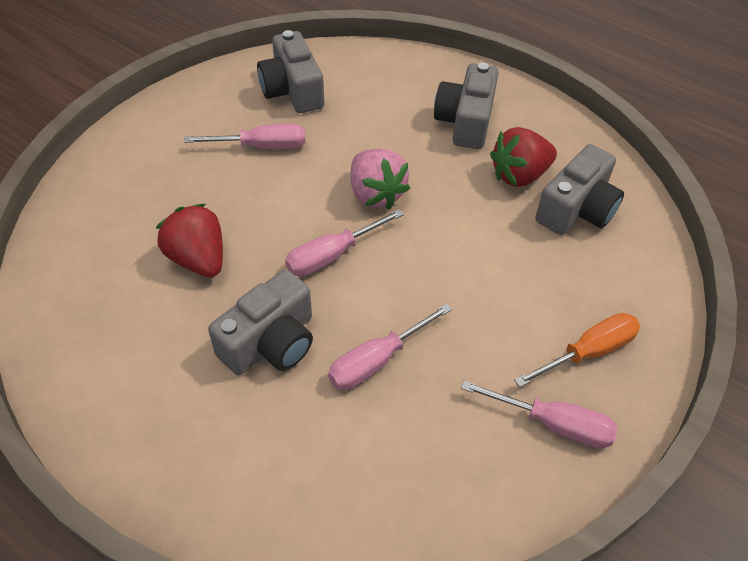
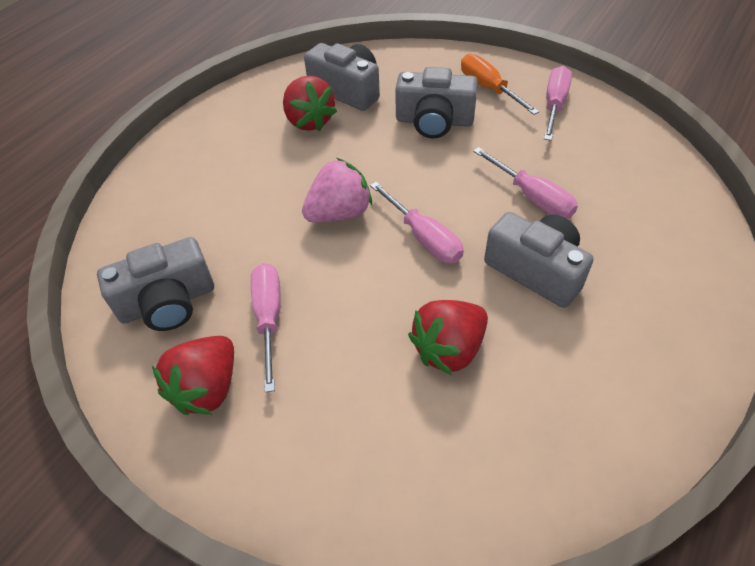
camera: 90 degrees left, 0 degrees up
(207, 115) = (207, 388): none -> red strawberry
(465, 121) = (235, 155): grey camera -> grey camera (434, 121)

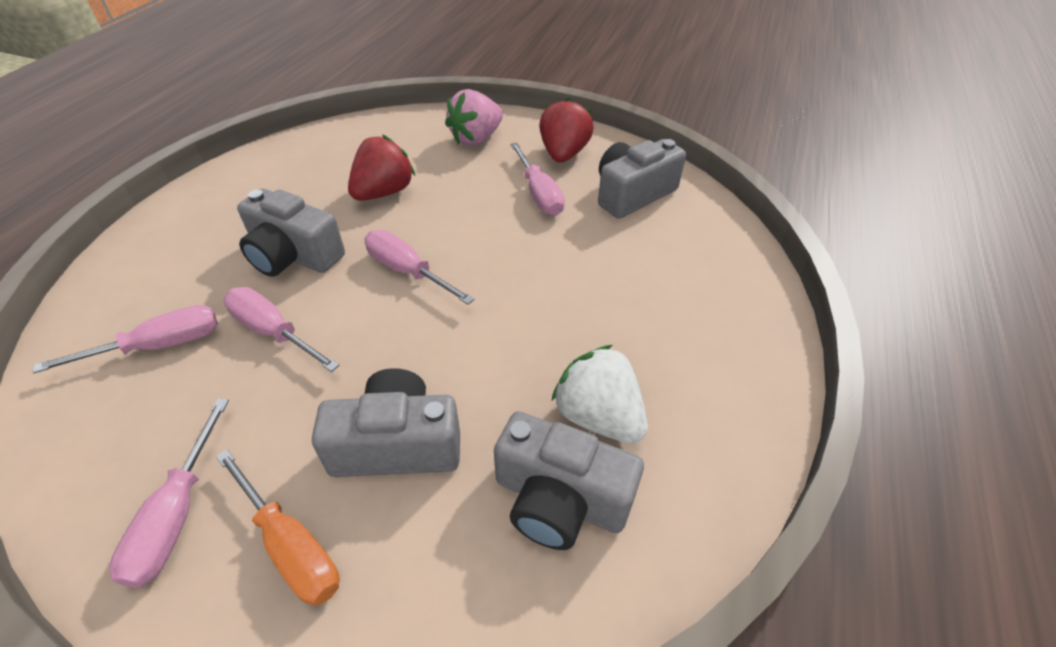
camera: 165 degrees right, 5 degrees down
(309, 121) = (598, 416): red strawberry -> white strawberry
(339, 213) = (506, 285): pink strawberry -> pink strawberry (476, 139)
(621, 197) = (158, 346): none -> pink screwdriver

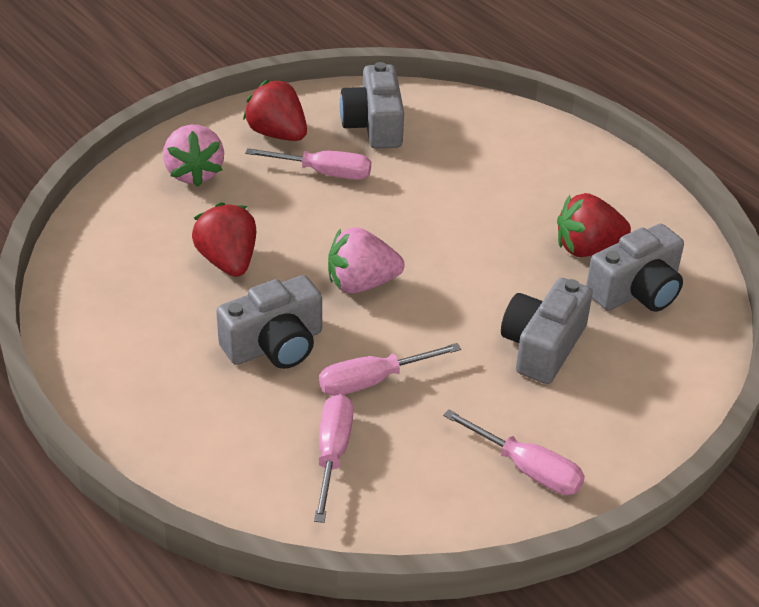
camera: 60 degrees left, 5 degrees down
(290, 545) = (590, 418): orange screwdriver -> none
(408, 271) = (361, 283): pink screwdriver -> pink strawberry
(598, 416) = (587, 248): white strawberry -> red strawberry

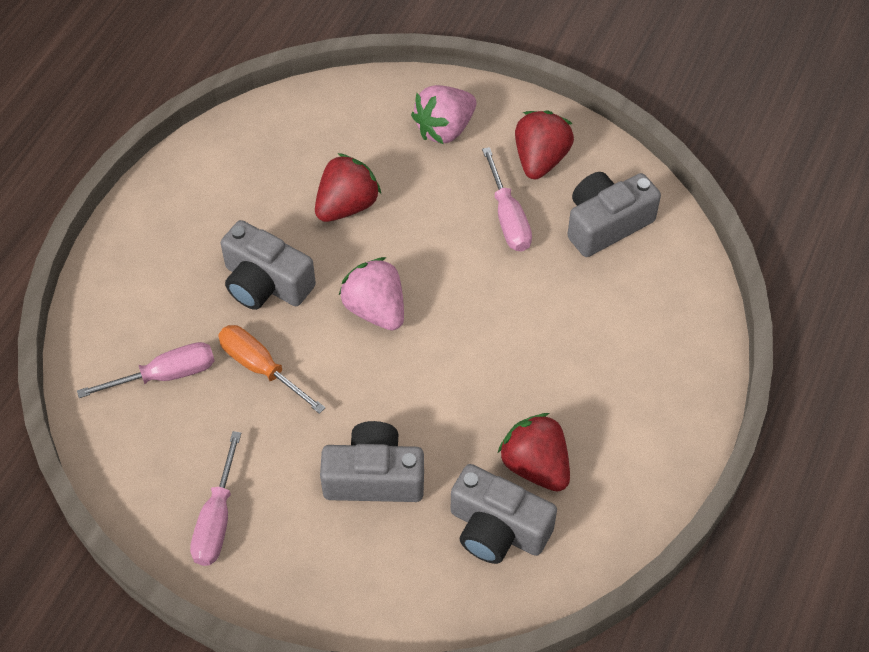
camera: 65 degrees right, 15 degrees up
(373, 381) = (261, 368): pink screwdriver -> orange screwdriver

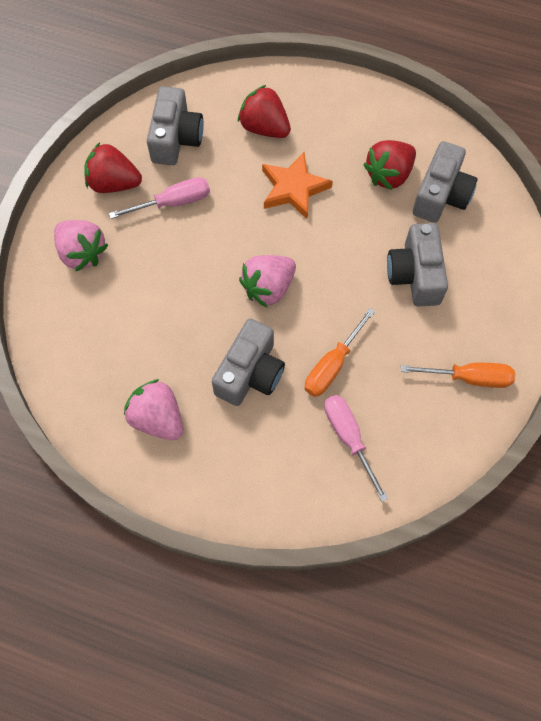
camera: 95 degrees left, 10 degrees up
(217, 519) = (468, 378): pink screwdriver -> orange screwdriver
(227, 194) = (157, 418): none -> pink strawberry
(347, 205) = (166, 320): red strawberry -> red strawberry (264, 128)
(520, 348) = (293, 188): none -> orange star
(606, 224) = (176, 138): grey camera -> grey camera turned 135 degrees counterclockwise

